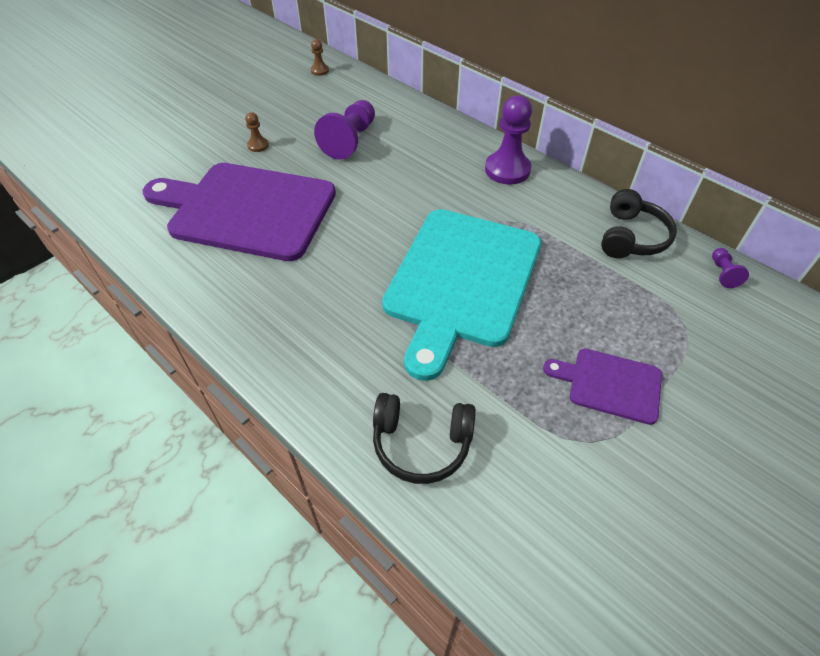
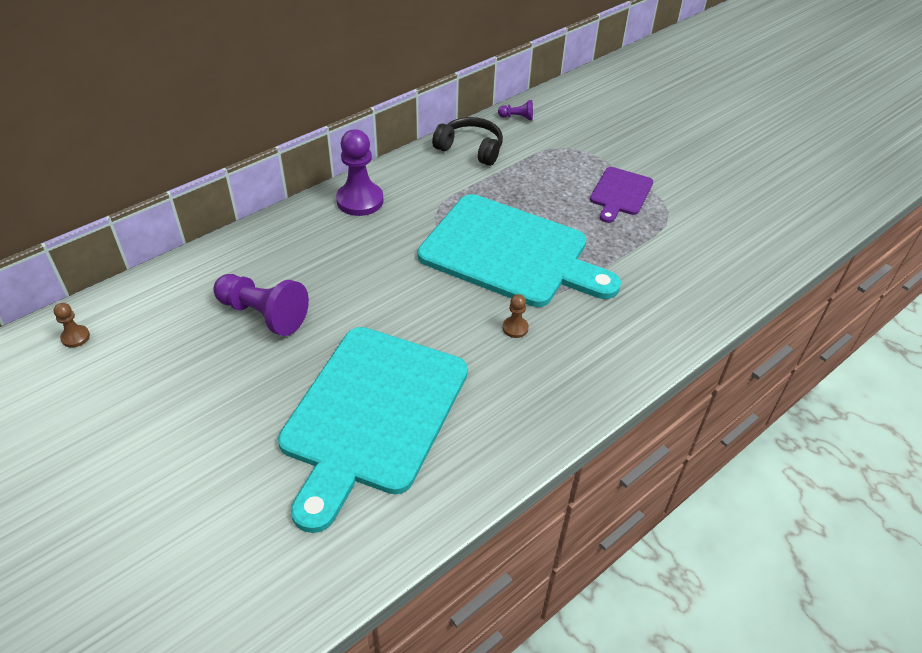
camera: 85 degrees left, 5 degrees down
(247, 210) = (372, 414): purple cutting board -> turquoise cutting board
(258, 145) = (239, 406): brown pawn -> brown pawn (515, 328)
(421, 443) = (678, 296): black headphones -> none

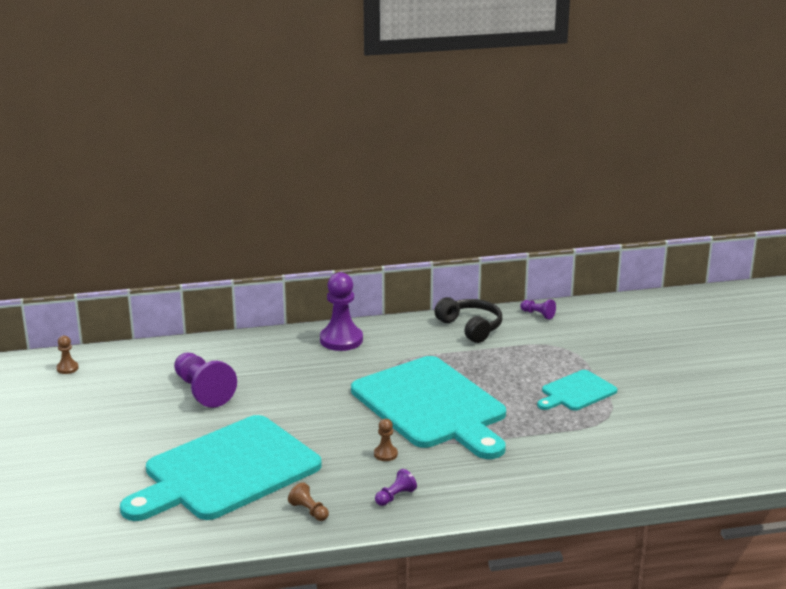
camera: 30 degrees right, 20 degrees down
(500, 433) = (309, 511): none -> brown pawn
(567, 378) = (395, 497): none -> purple pawn
(620, 193) = (576, 392): purple cutting board -> turquoise cutting board

